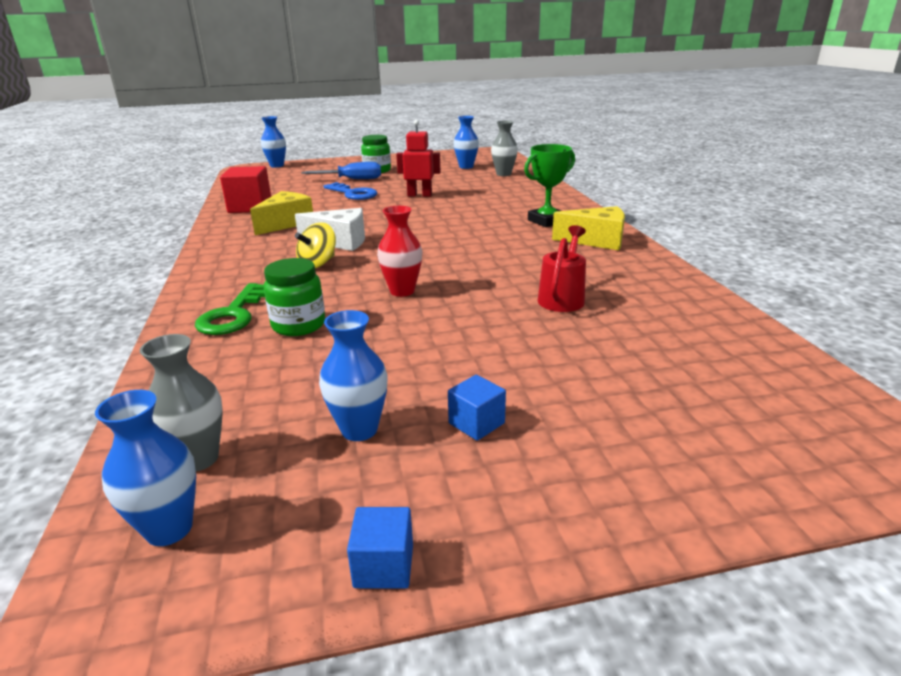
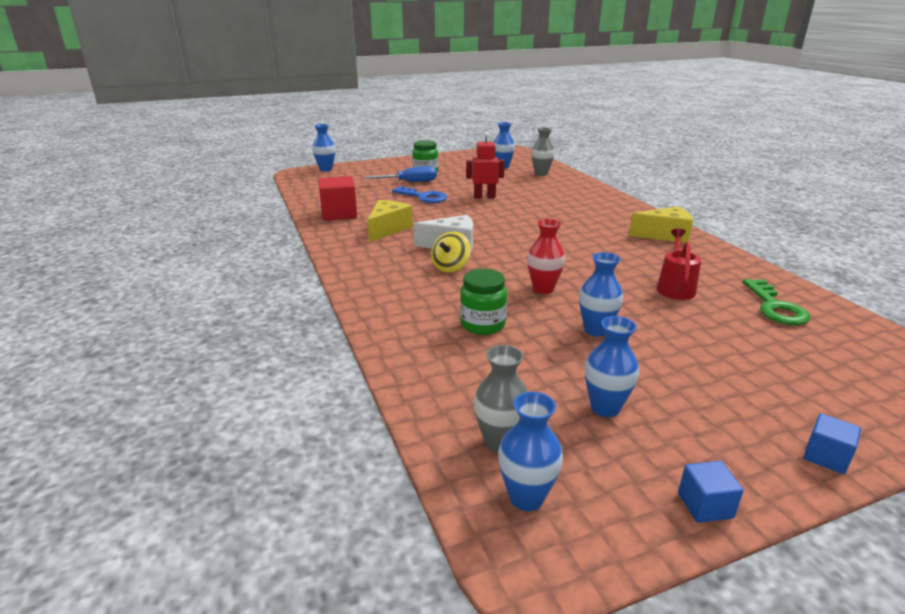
camera: 10 degrees left, 0 degrees up
(233, 315) = (418, 319): green key -> green key (775, 307)
(425, 339) = (596, 330): none -> blue vase
(476, 423) = (688, 395): blue cube -> blue cube (826, 456)
(546, 221) = (611, 218): green trophy -> none

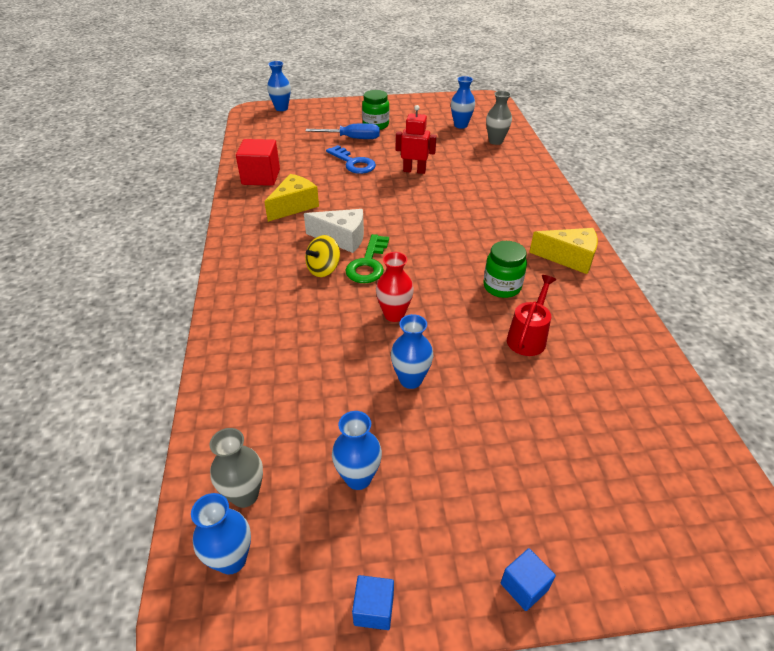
camera: 15 degrees right, 15 degrees up
(482, 325) = (310, 351): green jar -> green jar (502, 287)
(775, 307) = (616, 385): green key -> green key (368, 264)

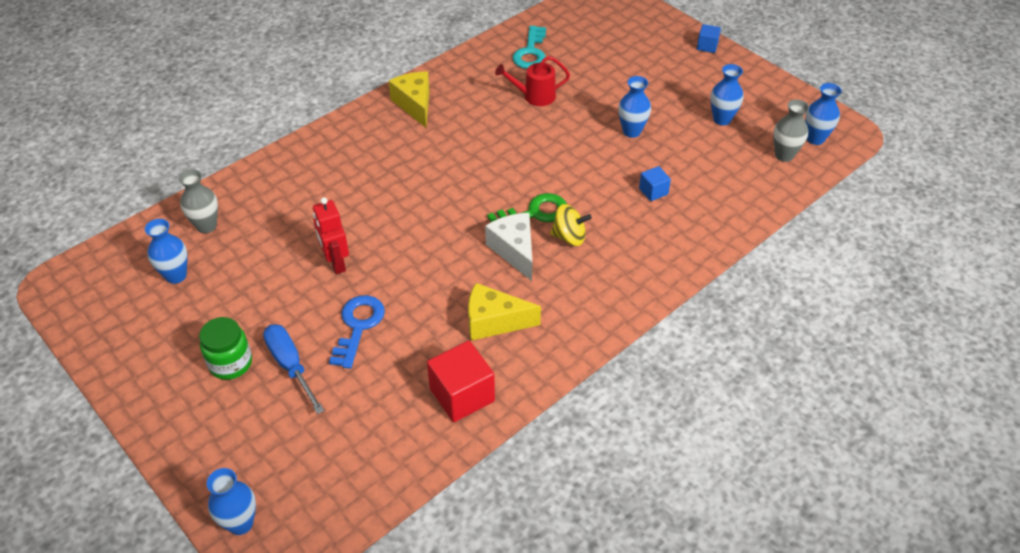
camera: 125 degrees left, 5 degrees up
(374, 609) = (773, 83): blue cube -> blue cube (653, 191)
(394, 314) = (580, 168): red vase -> none
(502, 287) = (489, 126): green jar -> none
(616, 373) = (531, 52): none -> turquoise key

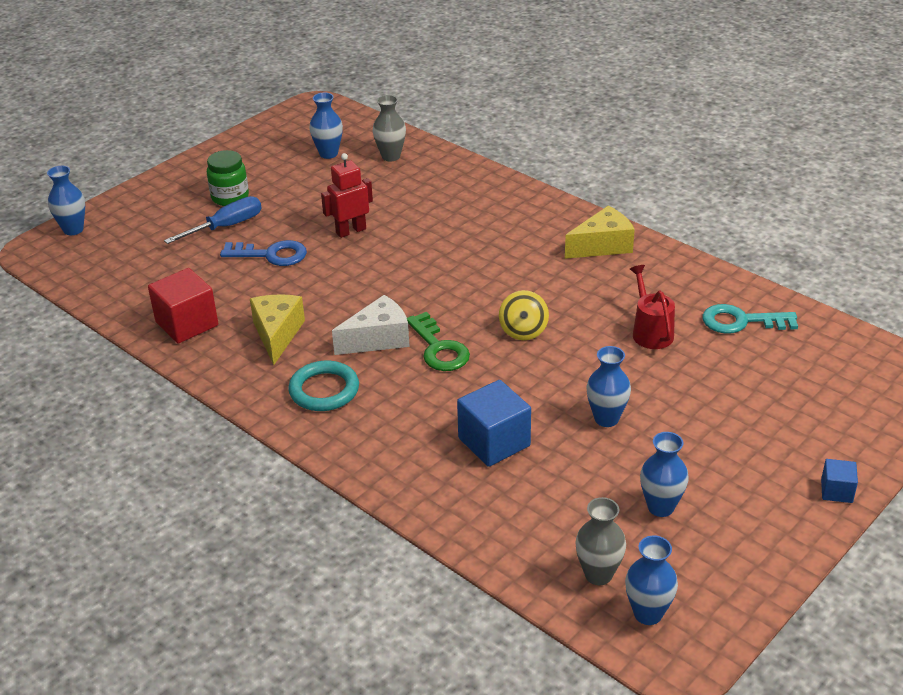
camera: 85 degrees right, 10 degrees down
(569, 237) = (404, 377): yellow spinning top -> yellow spinning top (523, 330)
(580, 289) = (324, 390): none -> turquoise ring
(653, 191) = (494, 442): blue cube -> blue cube, size x1.88

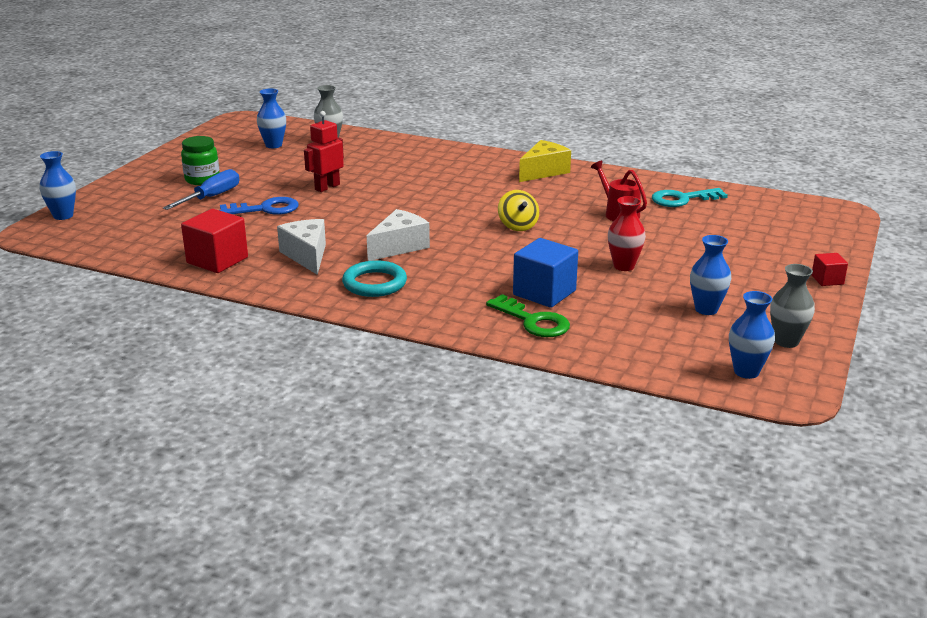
camera: 20 degrees left, 10 degrees down
(277, 334) = (307, 256): yellow cheese -> white cheese
(439, 348) = (456, 245): green key -> green key (533, 321)
(598, 574) = (689, 356): grey vase -> grey vase (786, 341)
(606, 419) = (624, 266): blue vase -> red vase
(836, 491) = (827, 280): blue cube -> red cube

